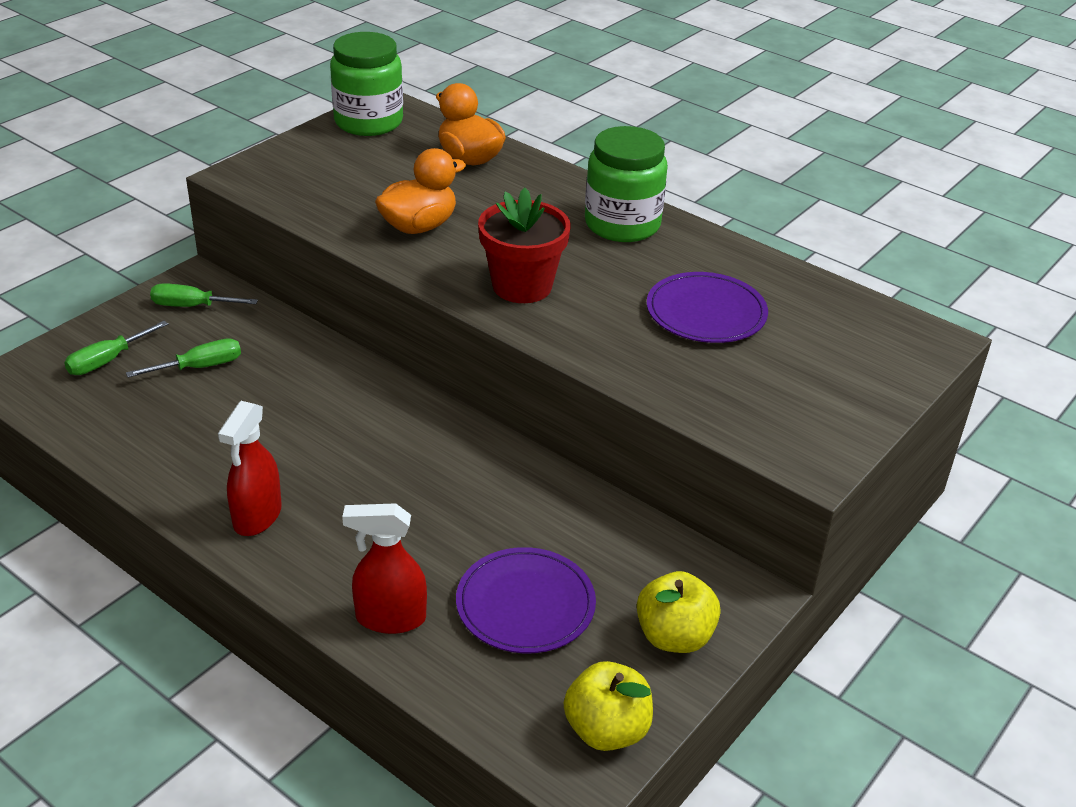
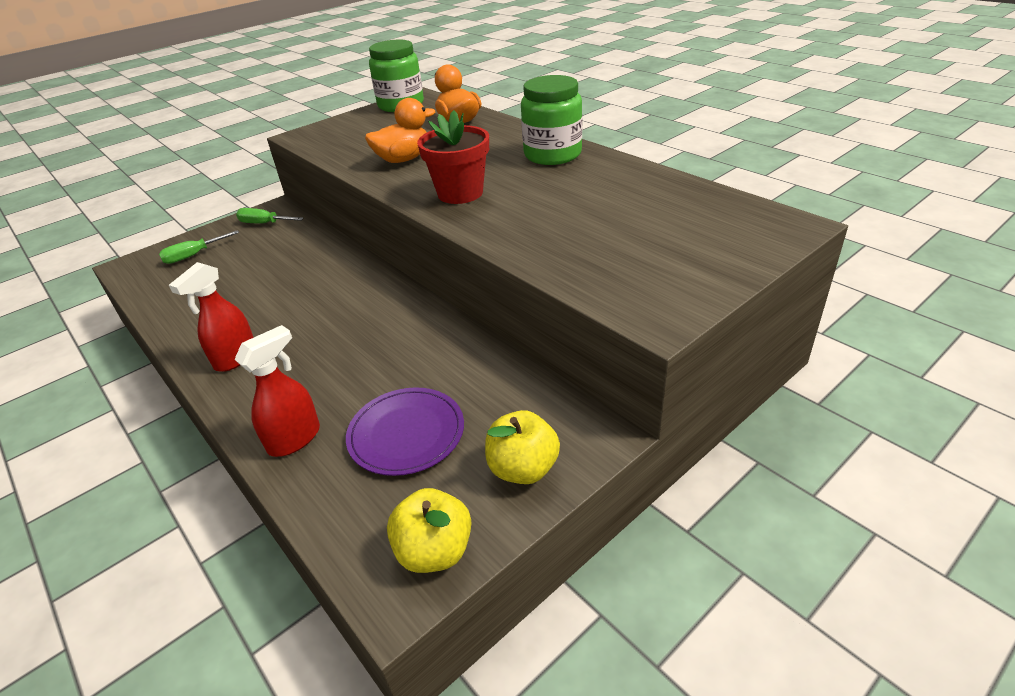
camera: 15 degrees right, 0 degrees up
(200, 367) = (250, 259): green screwdriver -> none
(390, 618) = (295, 439): red spray bottle -> red spray bottle turned 120 degrees clockwise
(706, 312) = (598, 208): purple plate -> none

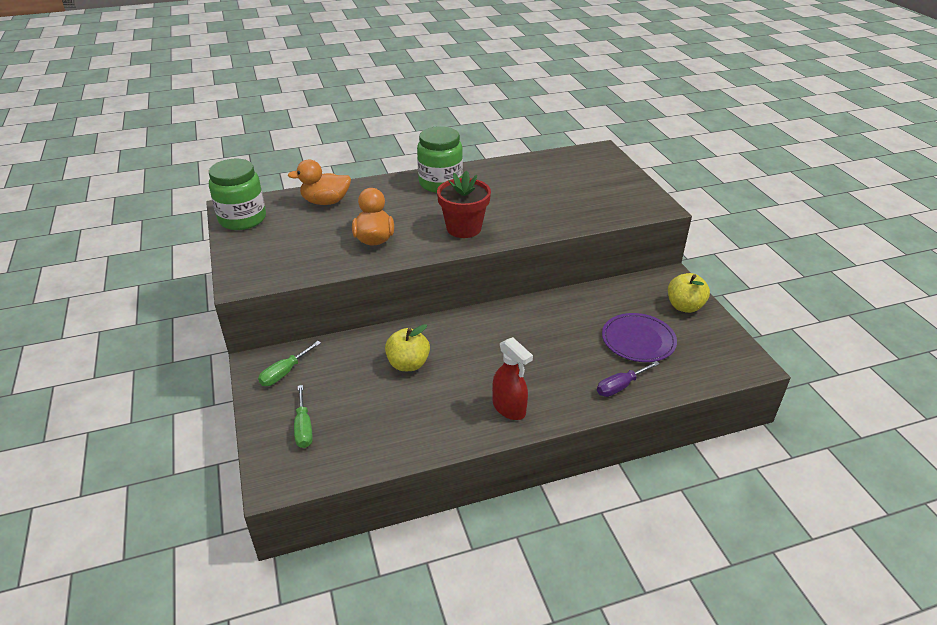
camera: 70 degrees left, 0 degrees up
(295, 439) = (620, 386): red spray bottle -> purple screwdriver
(434, 551) = (729, 347): yellow apple -> yellow apple (408, 364)

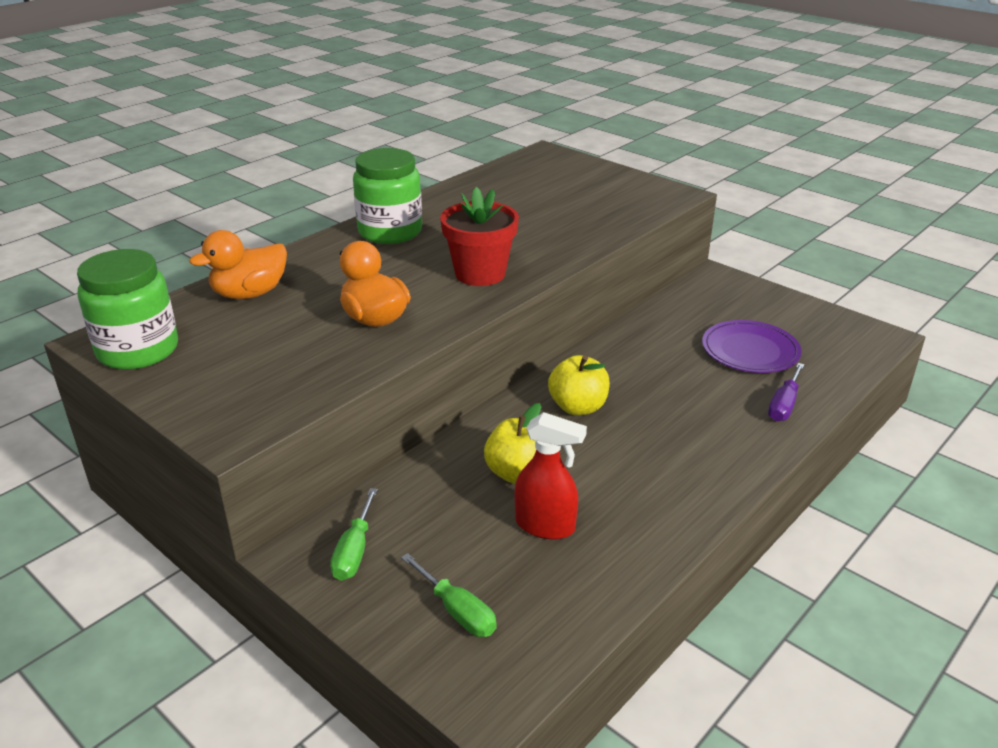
camera: 30 degrees left, 5 degrees down
(509, 408) = (693, 476): red spray bottle -> red spray bottle (545, 526)
(684, 306) = (759, 301): yellow apple -> yellow apple (578, 407)

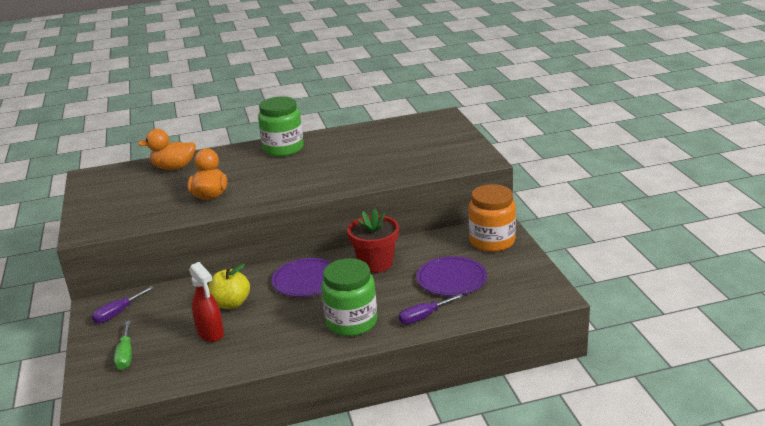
camera: 35 degrees right, 5 degrees down
(138, 350) = (96, 184): green jar -> green jar (351, 322)
(354, 551) = (118, 313): green screwdriver -> purple screwdriver
(480, 274) = (294, 184): red flower pot -> red flower pot (376, 263)
(578, 407) = (306, 280): yellow apple -> purple plate
(732, 295) = (492, 241): none -> orange jar

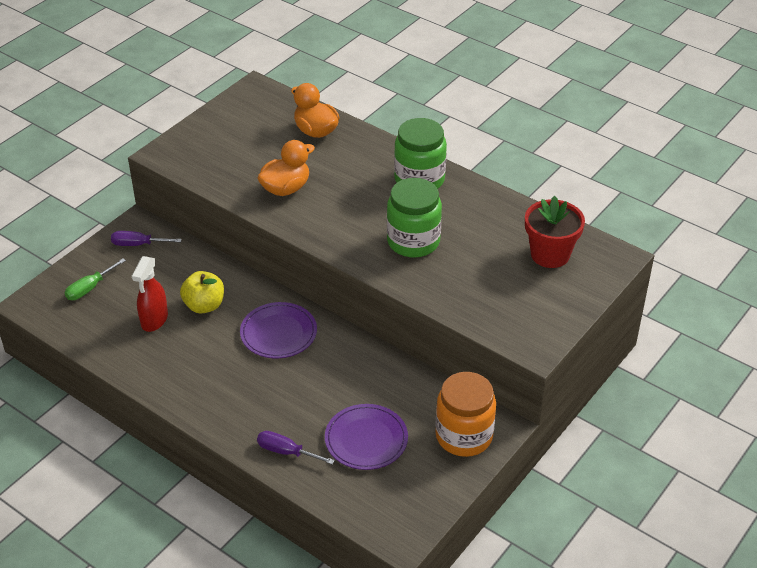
camera: 50 degrees right, 15 degrees up
(351, 322) = (238, 404): green jar -> green jar (413, 241)
(376, 263) = (346, 366): red flower pot -> red flower pot (550, 254)

